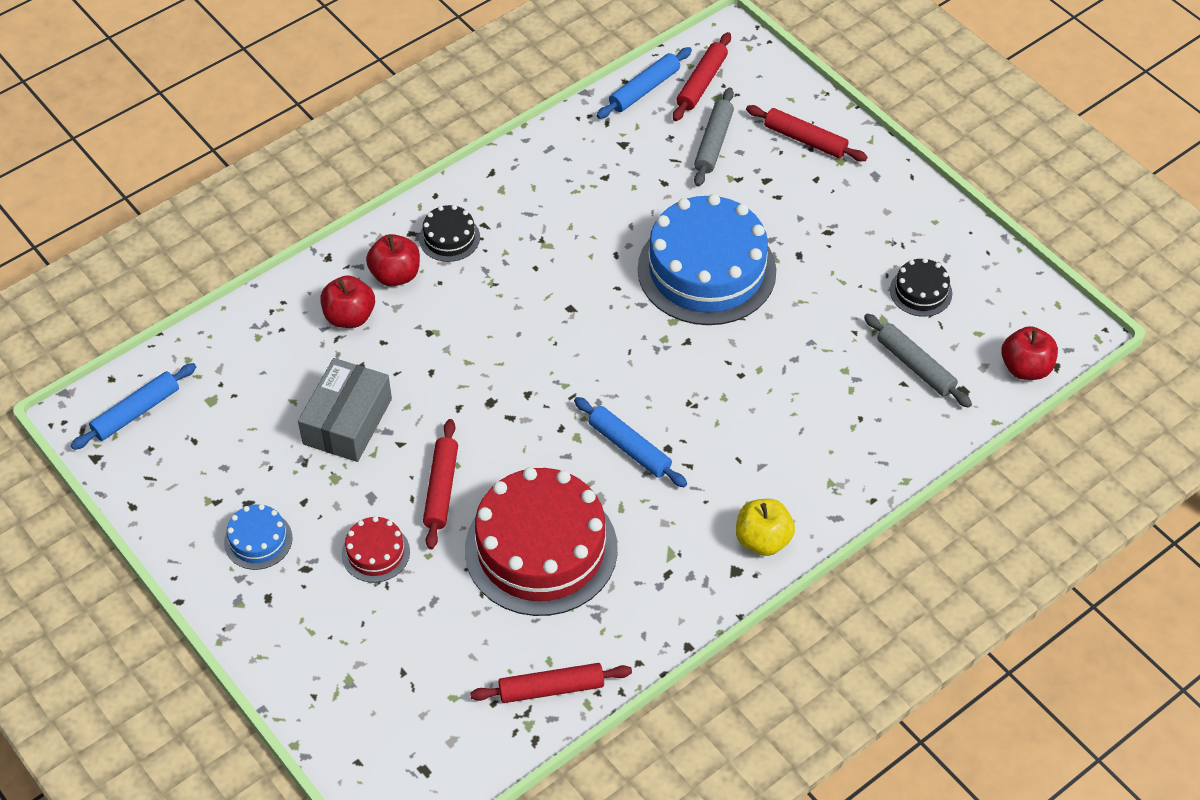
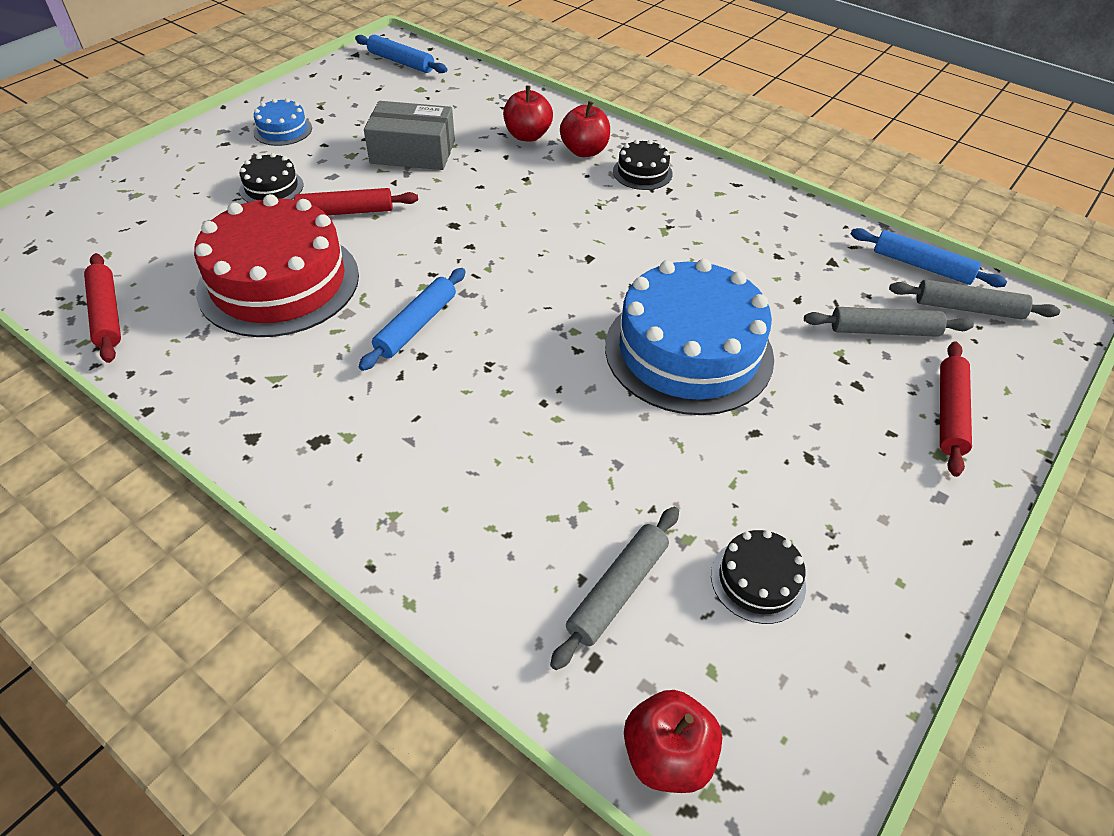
camera: 75 degrees right, 5 degrees down
(375, 553) = (271, 187): red cake -> black cake
(702, 83) = (968, 308): red rolling pin -> grey rolling pin
(763, 540) = (298, 457): yellow apple -> none

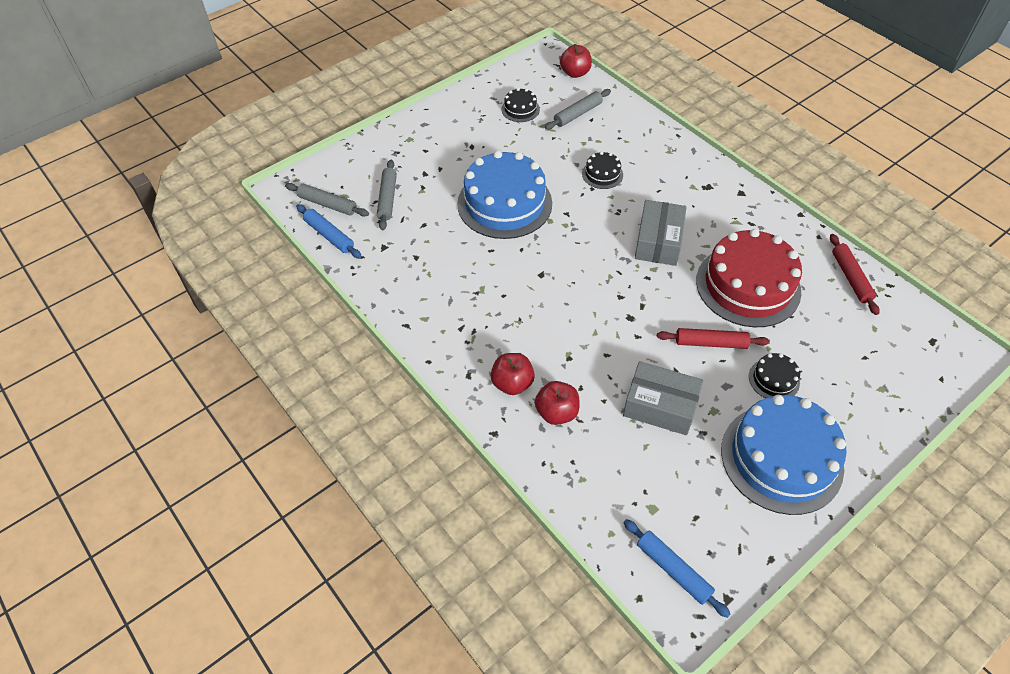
camera: 165 degrees left, 5 degrees up
(283, 130) = (781, 458): blue cake -> blue cake, size x2.24
(416, 325) = (658, 242): blue rolling pin -> grey box
(642, 172) = (473, 349): black cake -> black cake (602, 174)
(884, 331) = (388, 199): grey rolling pin -> grey rolling pin turned 75 degrees clockwise
(950, 413) = (389, 154): red rolling pin -> none

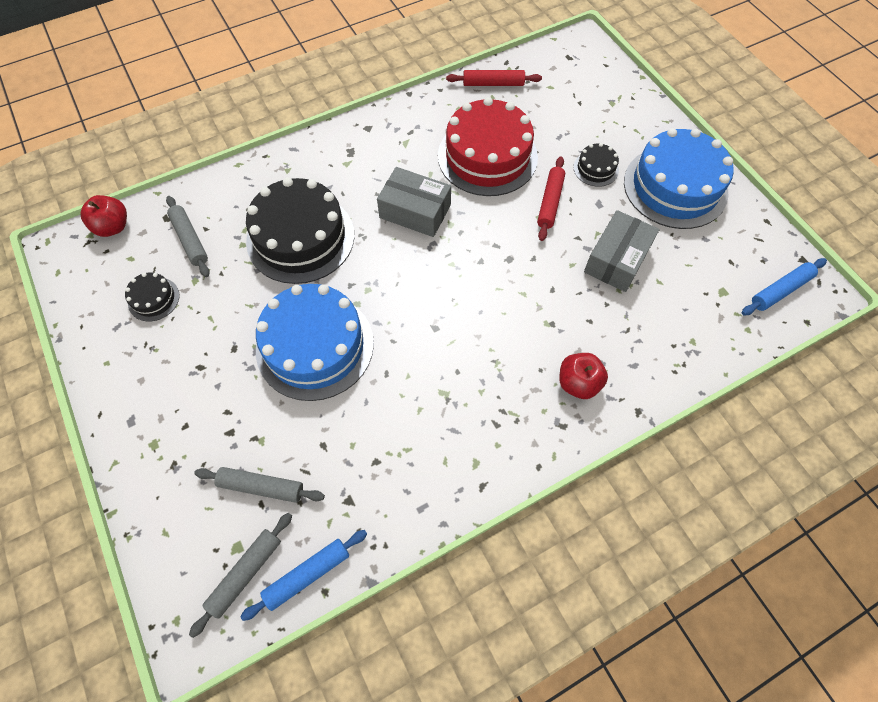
camera: 80 degrees left, 10 degrees up
(556, 412) = (617, 348): red apple -> none
(602, 174) = (300, 238): black cake -> black cake, size x2.24

